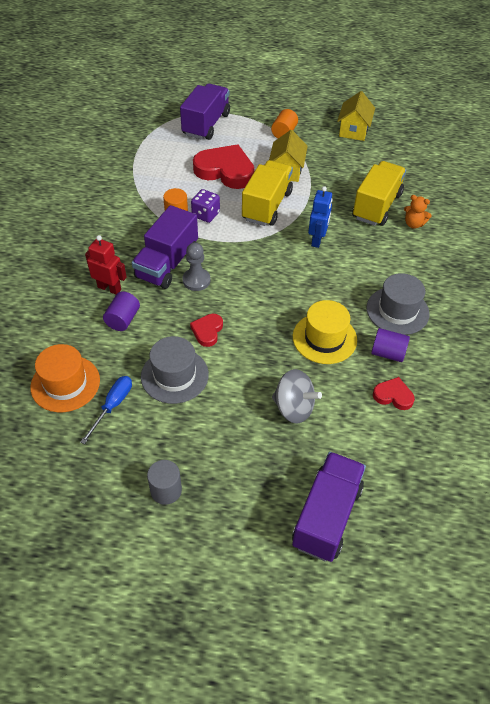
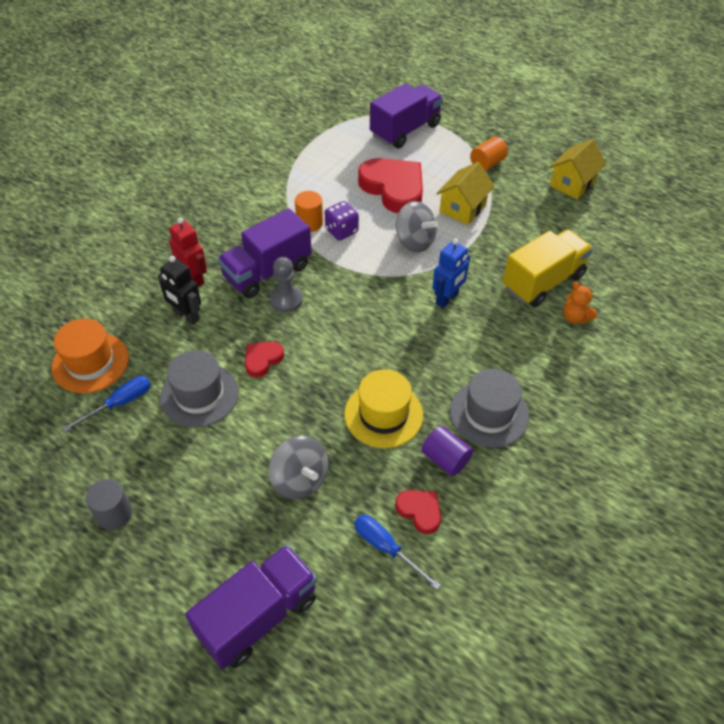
camera: 25 degrees right, 0 degrees up
(123, 319) = (186, 316): purple cylinder -> black robot
(267, 206) = (414, 241): yellow truck -> grey spinning top
(386, 430) = (386, 548): none -> blue screwdriver

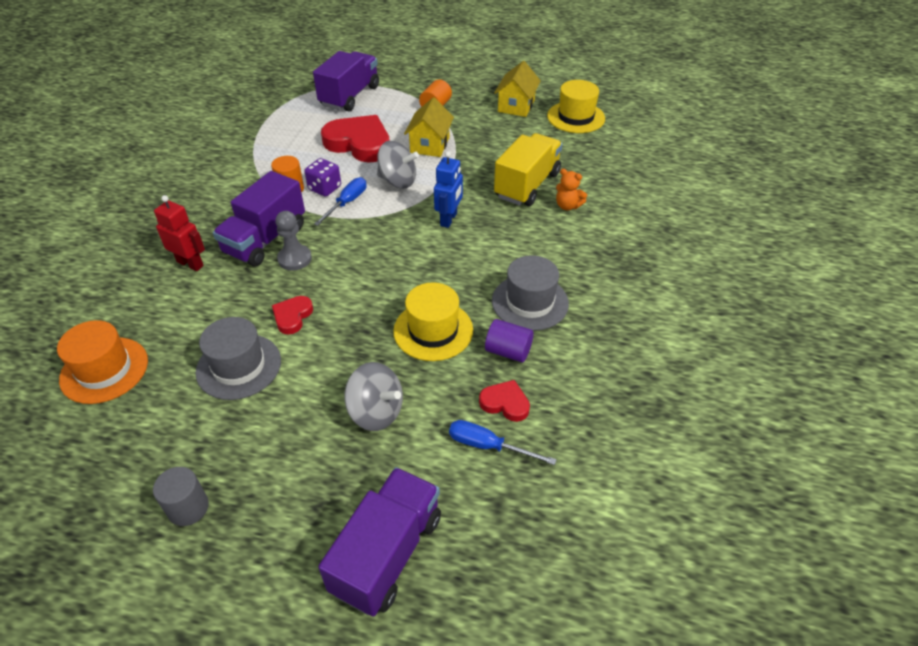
camera: 20 degrees left, 5 degrees down
(120, 403) = (153, 399): blue screwdriver -> blue screwdriver (347, 203)
(186, 316) = (196, 299): black robot -> none
(631, 213) = (575, 117): none -> yellow hat

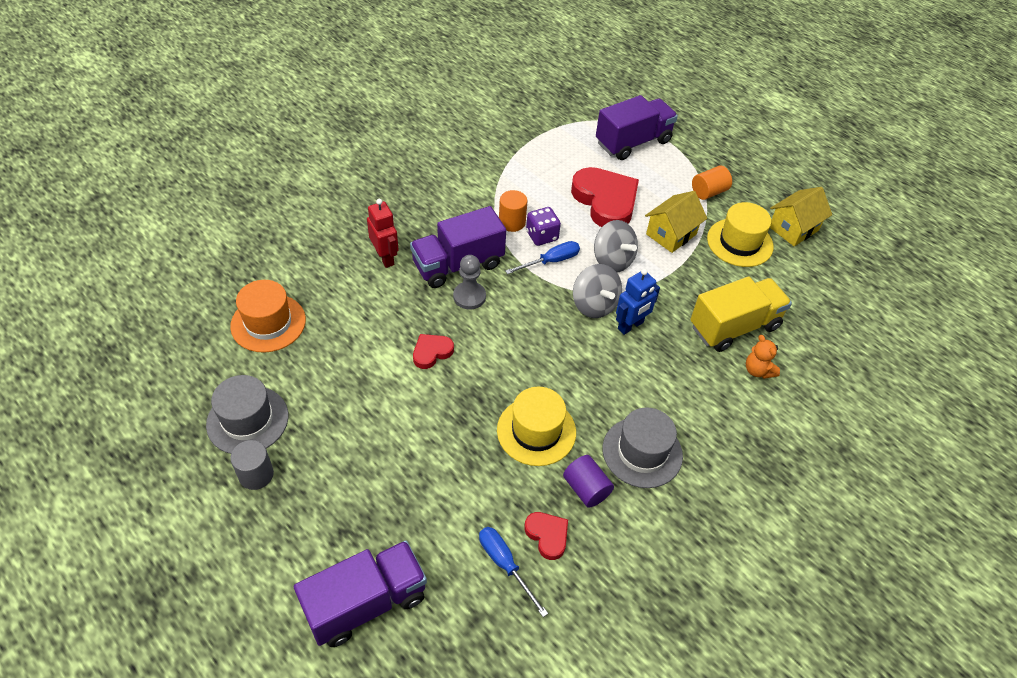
camera: 30 degrees right, 5 degrees up
(239, 366) = (363, 375): grey hat -> grey hat (247, 420)
(376, 412) = (438, 479): grey spinning top -> grey spinning top (594, 305)
(575, 117) = (848, 272): yellow hat -> yellow hat (739, 242)

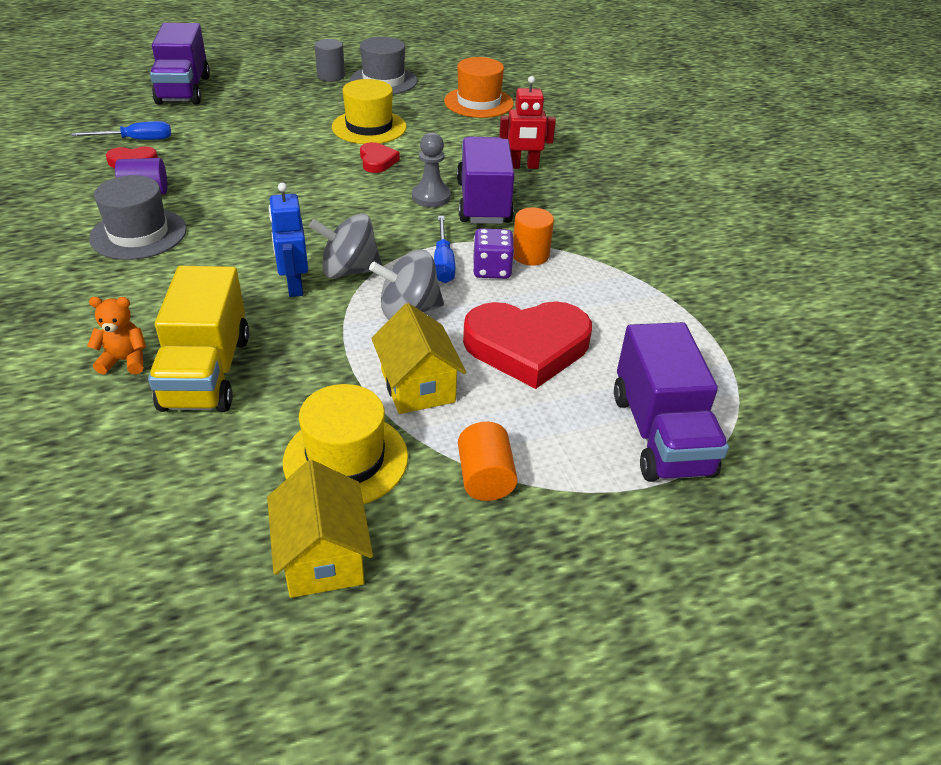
camera: 115 degrees right, 10 degrees down
(536, 431) = (232, 186): yellow hat -> yellow hat (369, 127)

